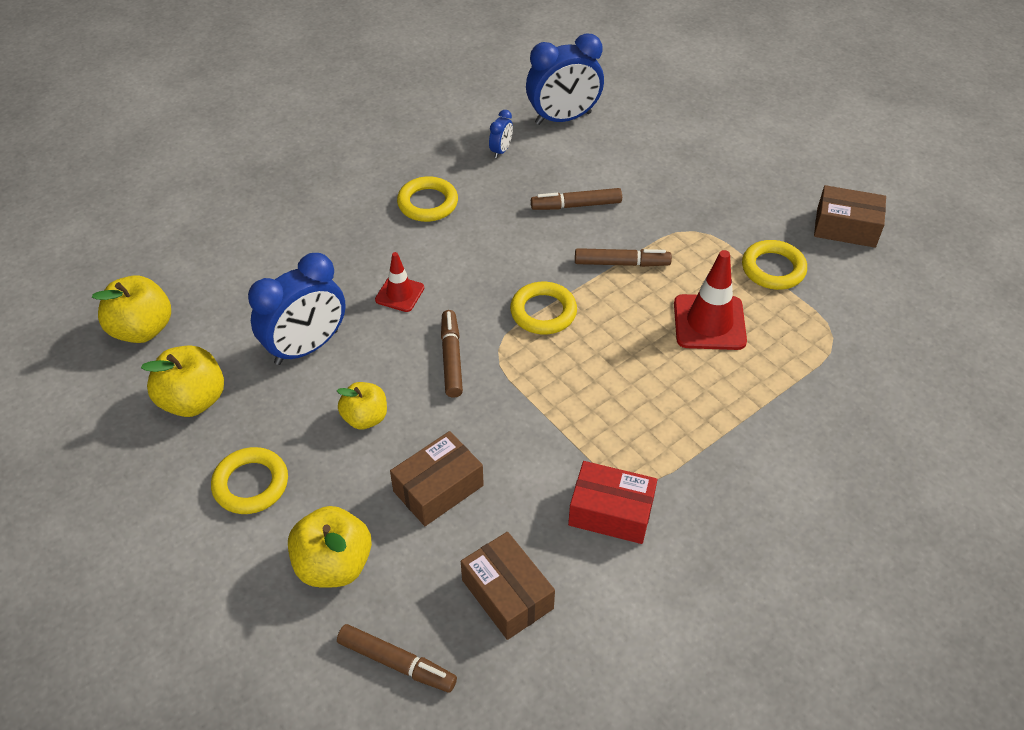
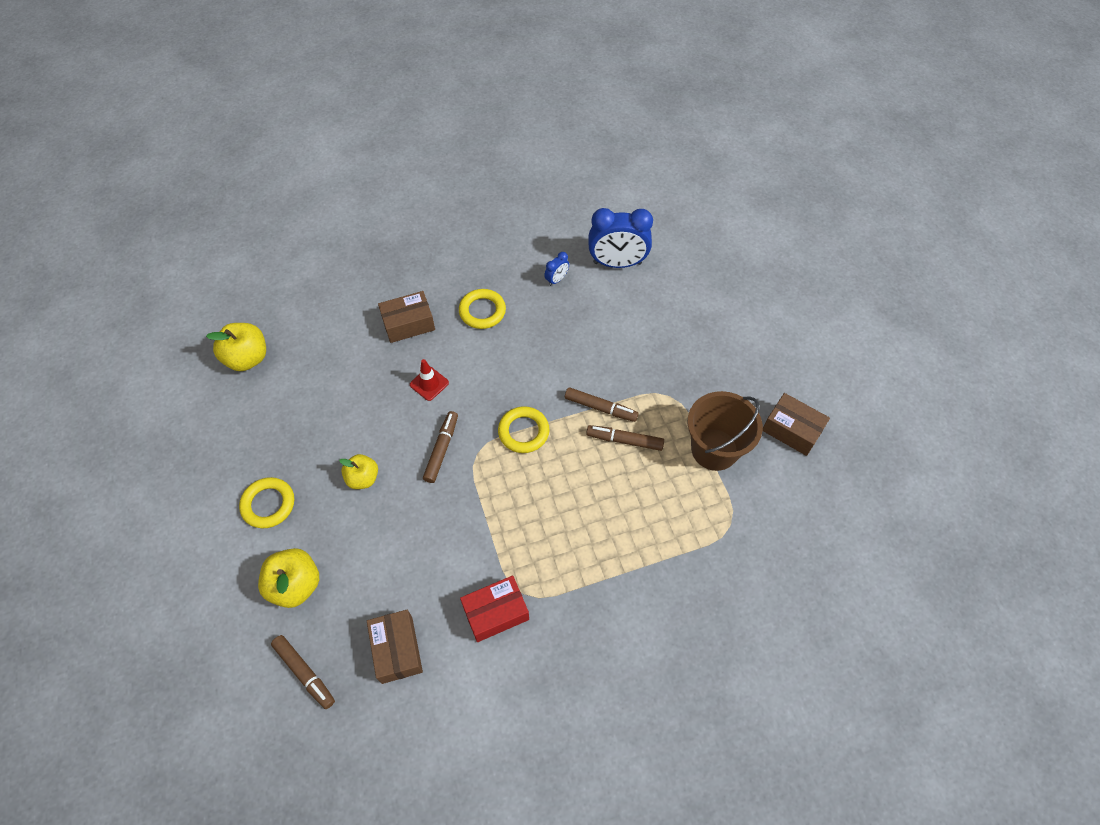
camera: 20 degrees right, 10 degrees up
(193, 400) = (258, 426): yellow apple -> none
(307, 347) = (348, 408): blue clock -> none
(438, 488) = (387, 551): brown box -> brown box (408, 323)
(576, 205) = (591, 346): brown marker -> brown marker (625, 440)
(611, 512) = (495, 612): red box -> red box turned 60 degrees counterclockwise
(709, 322) = (641, 481): red traffic cone -> none
(773, 269) = (714, 449): yellow ring -> brown bucket

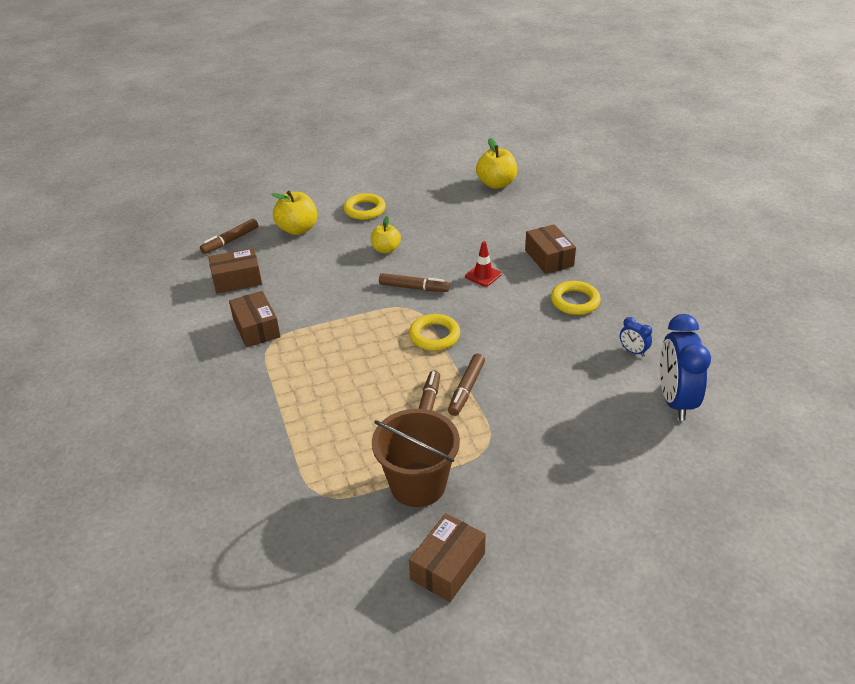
camera: 90 degrees right, 20 degrees down
(495, 612) = (256, 328): red box -> brown box

